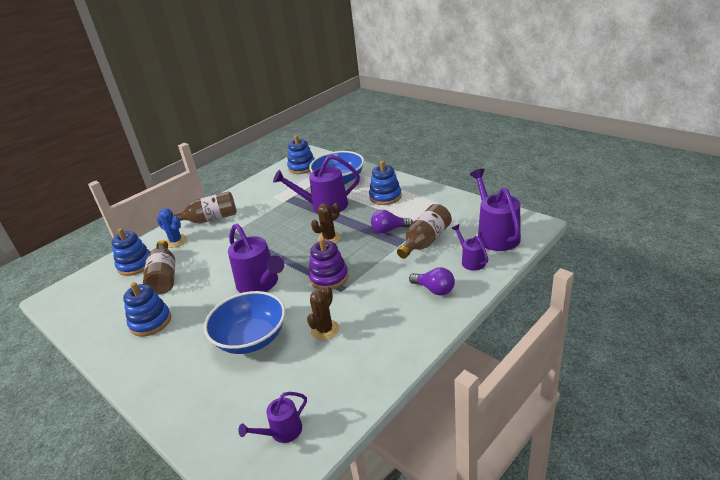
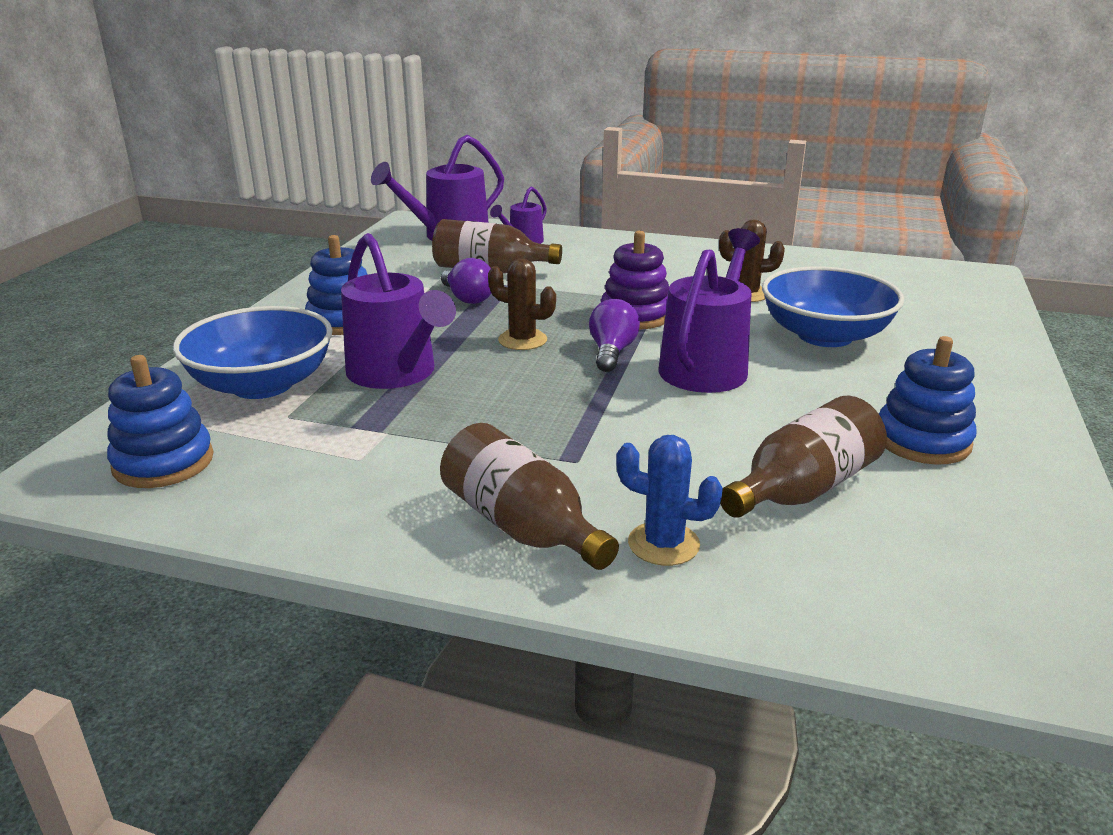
camera: 120 degrees left, 5 degrees down
(135, 265) = (816, 569): blue stacking toy -> none
(176, 241) = (663, 544): blue cactus -> blue cactus turned 75 degrees counterclockwise
(282, 432) = (913, 281): purple watering can -> none
(434, 289) = (601, 251): purple light bulb -> purple light bulb (611, 352)

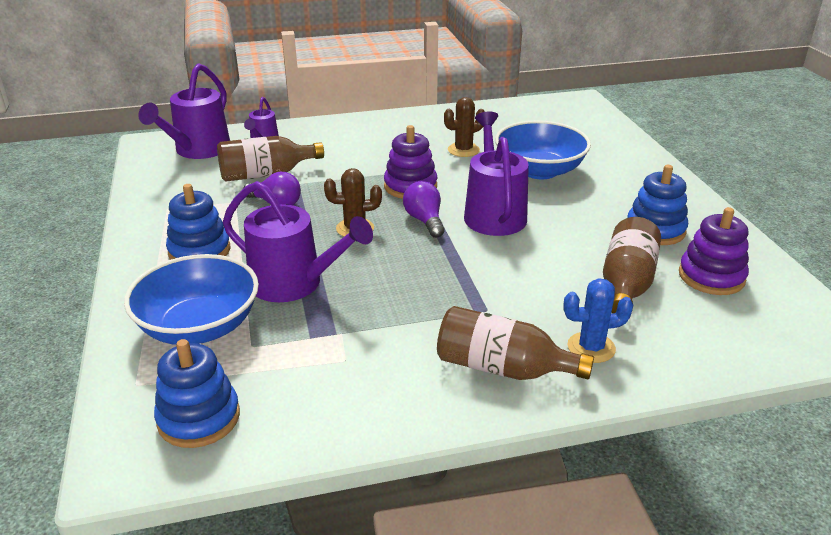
camera: 30 degrees left, 5 degrees up
(950, 520) = (711, 277): none -> purple stacking toy

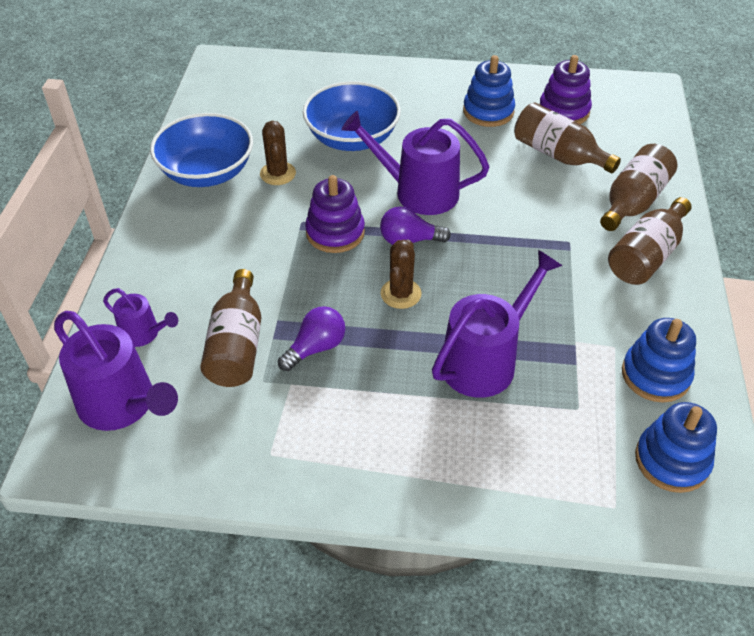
camera: 70 degrees left, 15 degrees up
(199, 251) = (390, 431): blue stacking toy -> blue stacking toy (655, 375)
(199, 326) = (535, 446): blue bowl -> blue bowl (207, 172)
(591, 347) = (633, 202): blue cactus -> brown bottle

